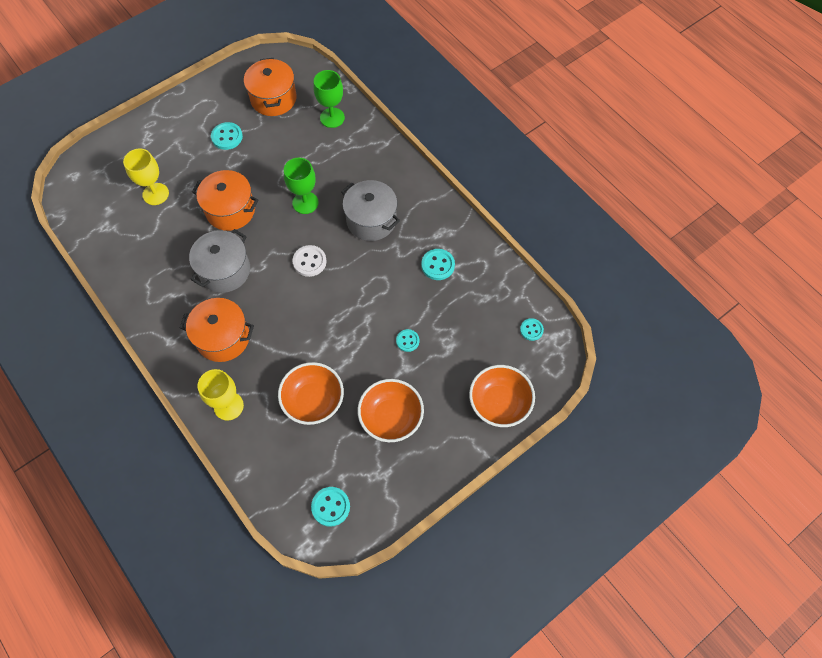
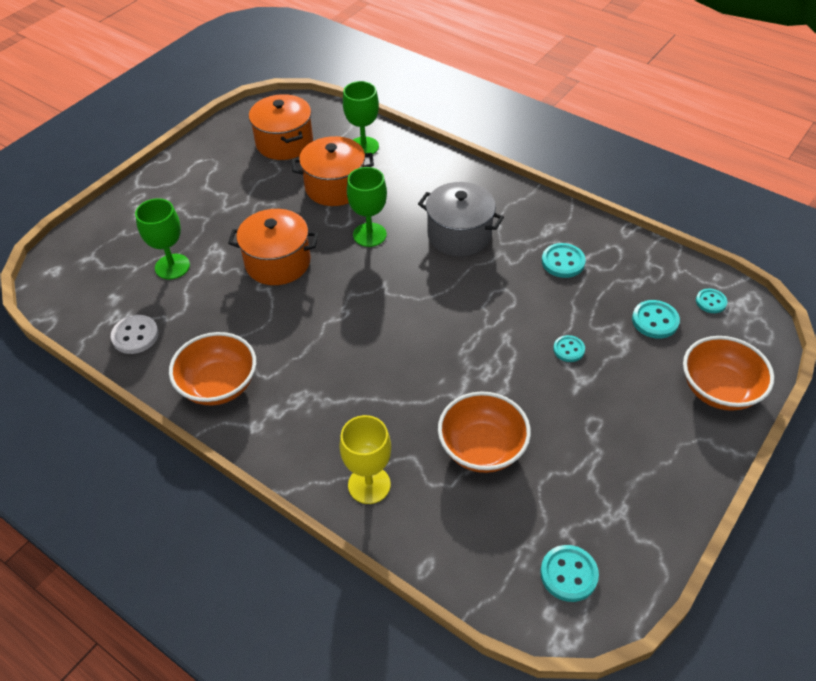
camera: 15 degrees left, 15 degrees down
(155, 194) = (172, 266): yellow goblet -> green goblet
(223, 338) = (327, 405): orange pot -> orange pot (335, 187)
(224, 270) = (297, 328): grey pot -> none
(227, 137) = (242, 190): turquoise button -> turquoise button (655, 321)
(309, 261) = (403, 294): white button -> white button (135, 336)
(391, 417) = (593, 441): orange bowl -> orange bowl (219, 385)

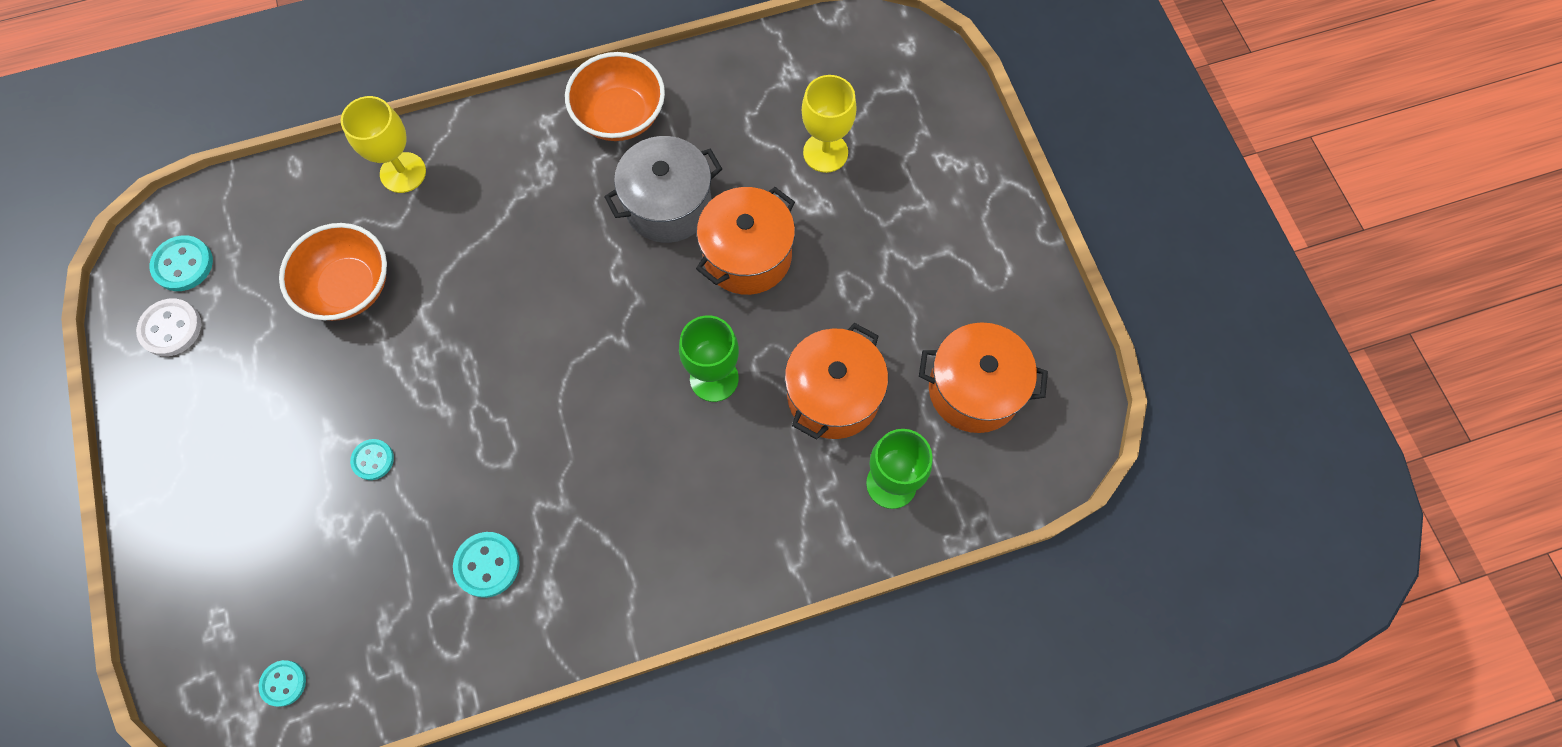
camera: 125 degrees right, 20 degrees up
(135, 336) = (747, 77): white button -> white button (171, 328)
(172, 266) = (825, 152): green goblet -> yellow goblet
(459, 235) = (630, 479): grey pot -> grey pot (668, 205)
(655, 321) = (321, 589): turquoise button -> none
(719, 390) = (190, 568): orange bowl -> none

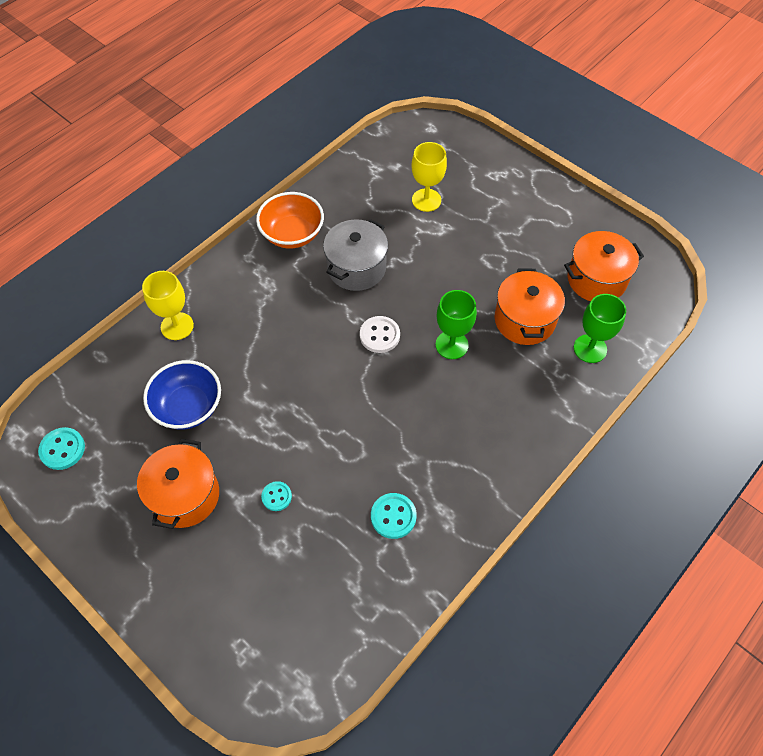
camera: 30 degrees left, 10 degrees down
(171, 328) = (81, 491): white button -> white button (379, 335)
(283, 683) = (313, 659): turquoise button -> none
(349, 287) = (188, 407): orange bowl -> blue bowl
(747, 256) = (422, 272): orange pot -> orange pot (185, 495)

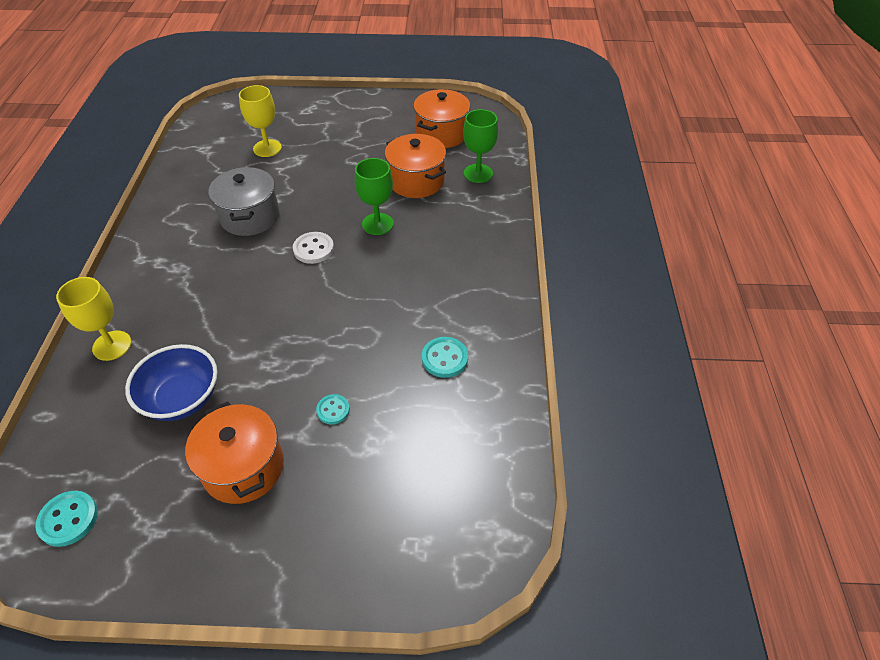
camera: 40 degrees left, 10 degrees down
(292, 234) = (169, 223): orange bowl -> none

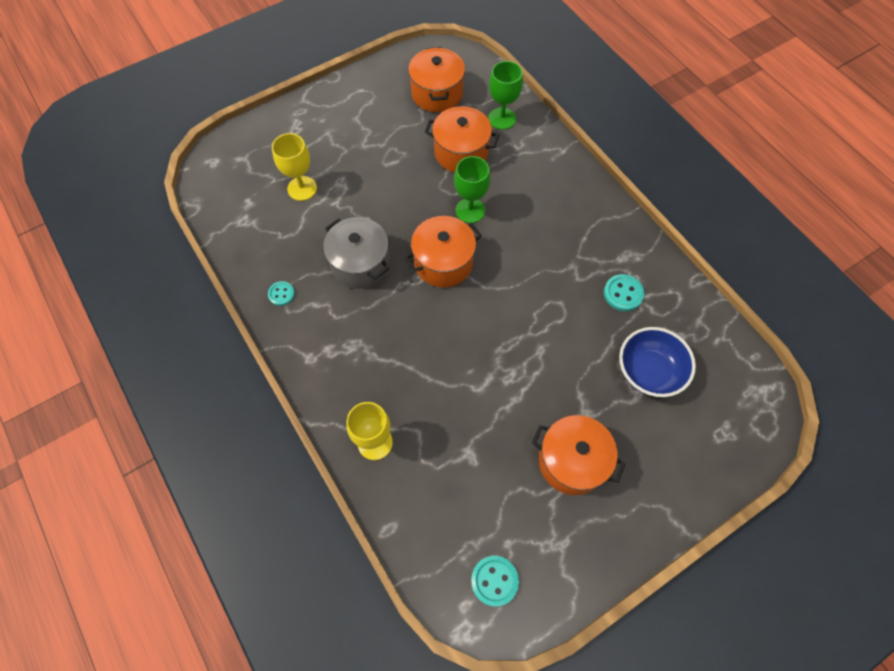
camera: 35 degrees left, 15 degrees up
(182, 398) = (475, 445): blue bowl -> blue bowl (649, 371)
(313, 249) = (443, 262): white button -> orange pot
(333, 410) = (588, 381): turquoise button -> turquoise button (281, 294)

